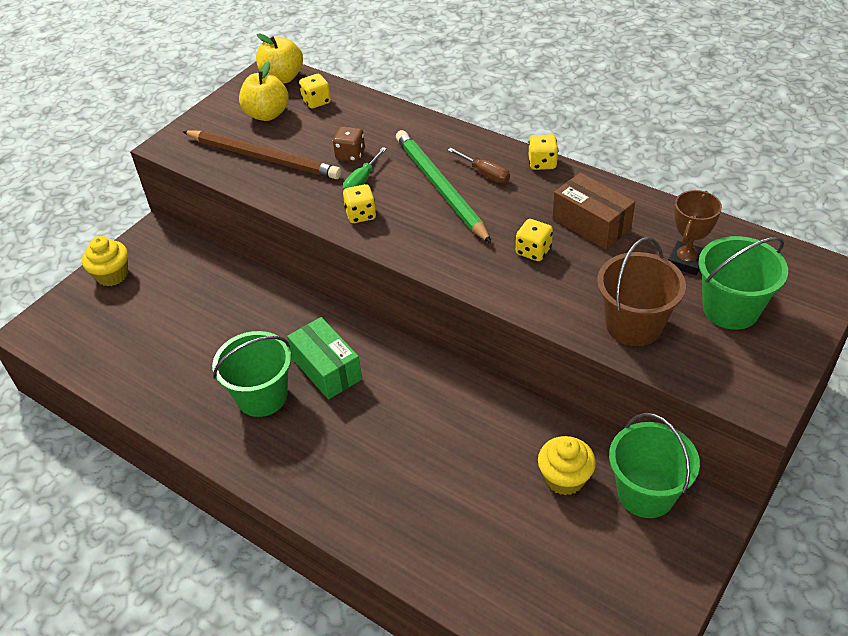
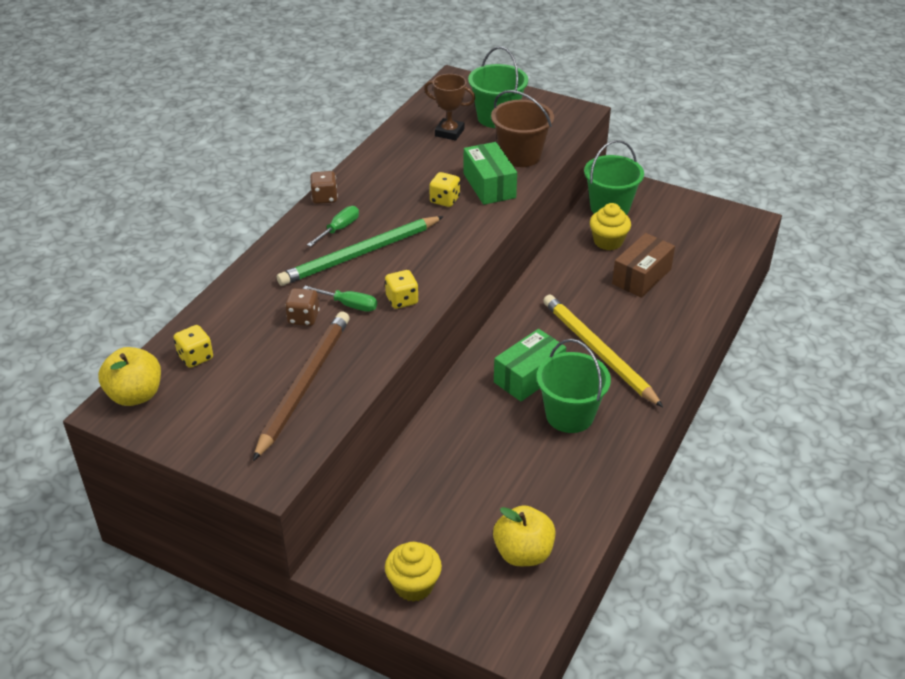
camera: 100 degrees left, 5 degrees down
(267, 114) = (216, 396): yellow apple -> yellow apple (523, 553)
(351, 435) = (598, 352): none -> yellow pencil
(485, 173) = (339, 229): brown screwdriver -> green screwdriver
(542, 163) = (324, 198): yellow dice -> brown dice
(562, 290) = (489, 185): none -> green box
(591, 224) = (408, 173): brown box -> brown box (641, 276)

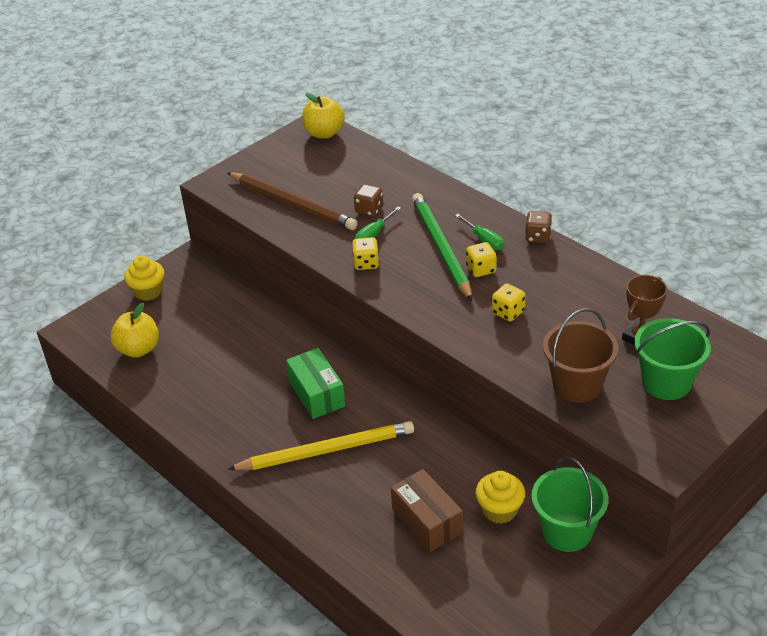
camera: 110 degrees right, 0 degrees up
(195, 357) = (350, 158): yellow dice -> yellow dice (481, 269)
(489, 185) = (524, 348): green box -> none
(569, 415) = (257, 409): green bucket -> none

